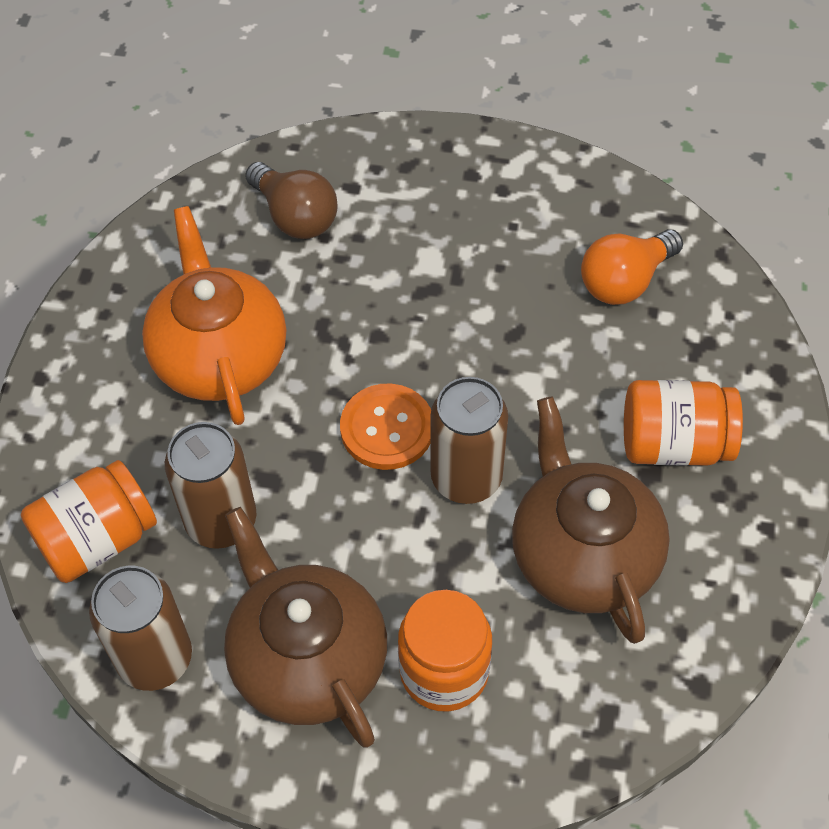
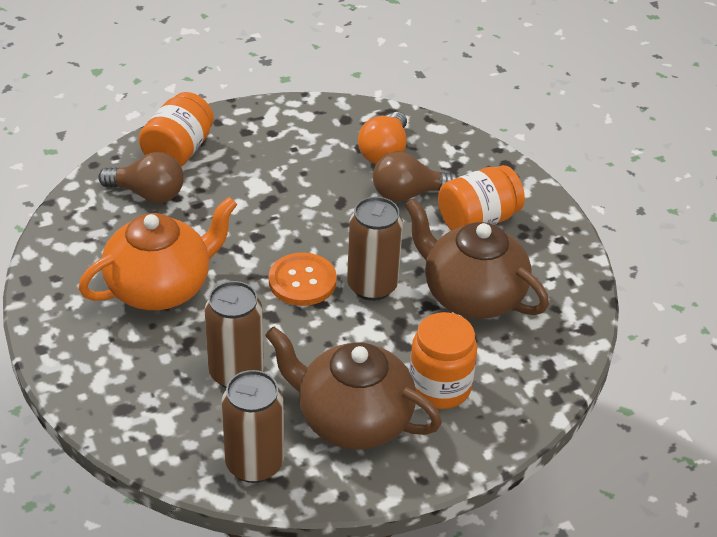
camera: 35 degrees left, 15 degrees down
(97, 539) = (160, 419): orange jar -> orange jar (178, 151)
(220, 357) = (160, 287): orange teapot -> orange teapot turned 105 degrees clockwise
(610, 360) = (408, 194): none -> brown light bulb

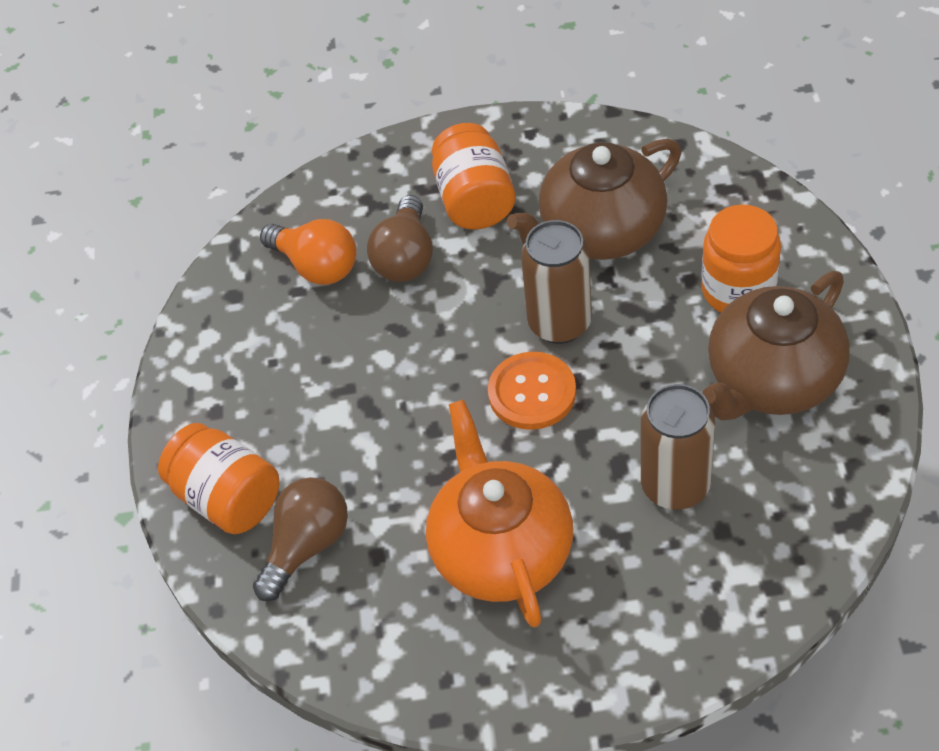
camera: 65 degrees left, 10 degrees up
(254, 464) = (824, 487): brown can -> none

